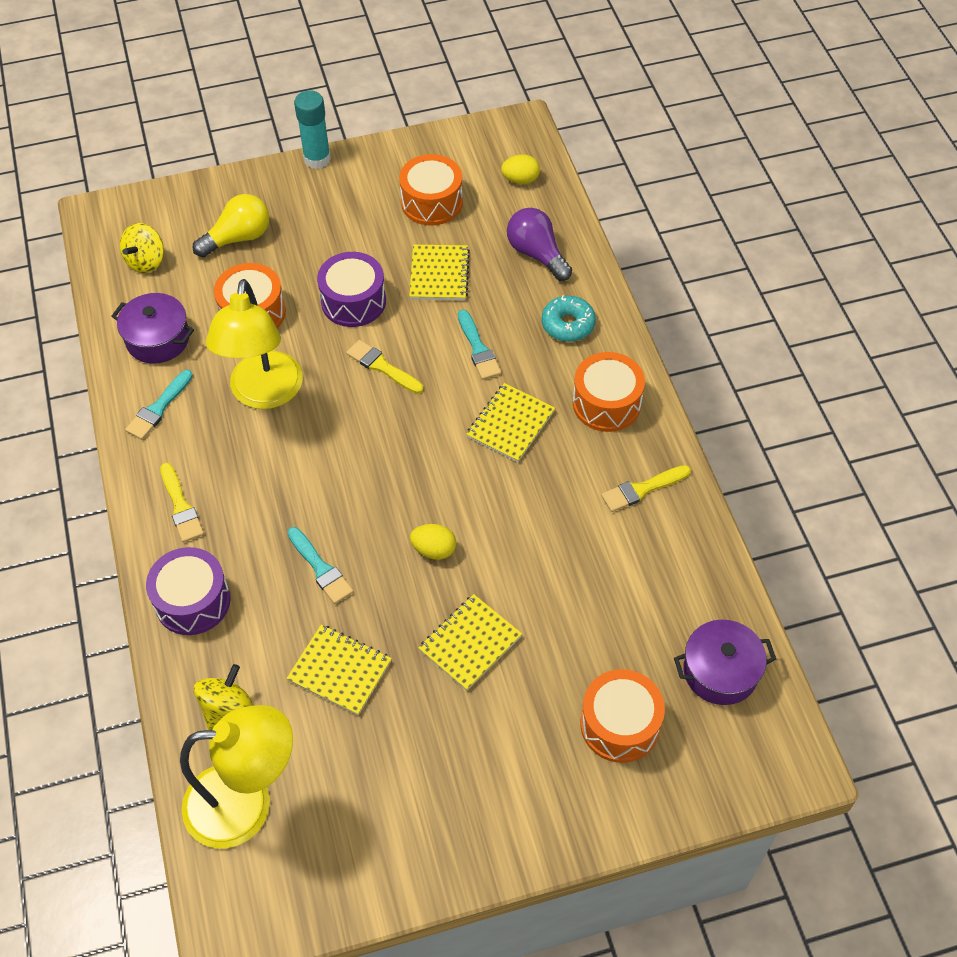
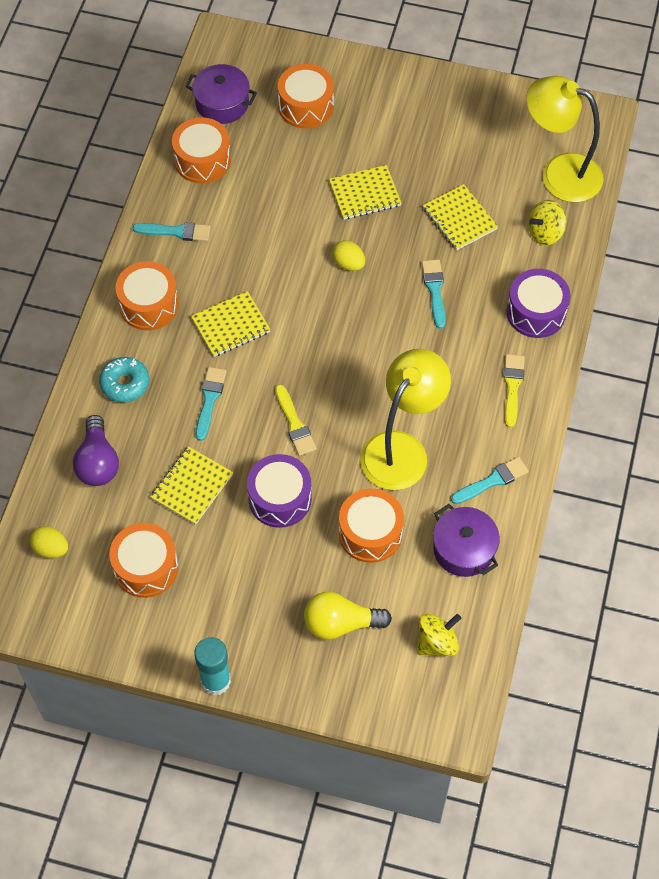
camera: 150 degrees left, 5 degrees up
(642, 489) = (176, 232): yellow brush -> turquoise brush
(682, 585) = (202, 160): none -> orange drum

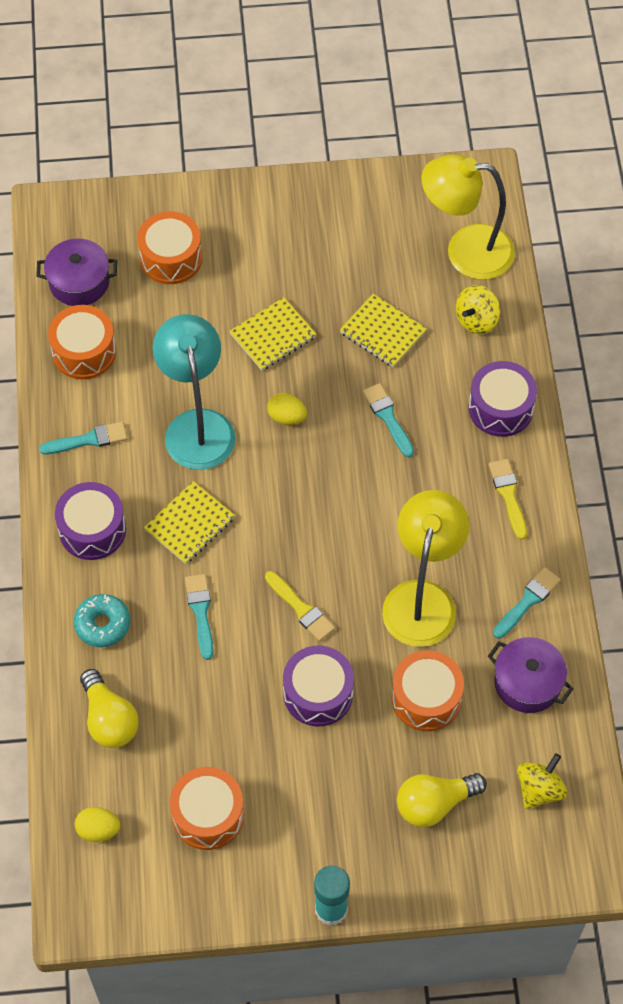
camera: 20 degrees left, 0 degrees up
(98, 462) = (109, 719): purple light bulb -> yellow light bulb
(149, 305) = (92, 529): orange drum -> purple drum
(192, 486) = (220, 712): yellow notebook -> none
(270, 248) = (197, 426): none -> turquoise lamp

